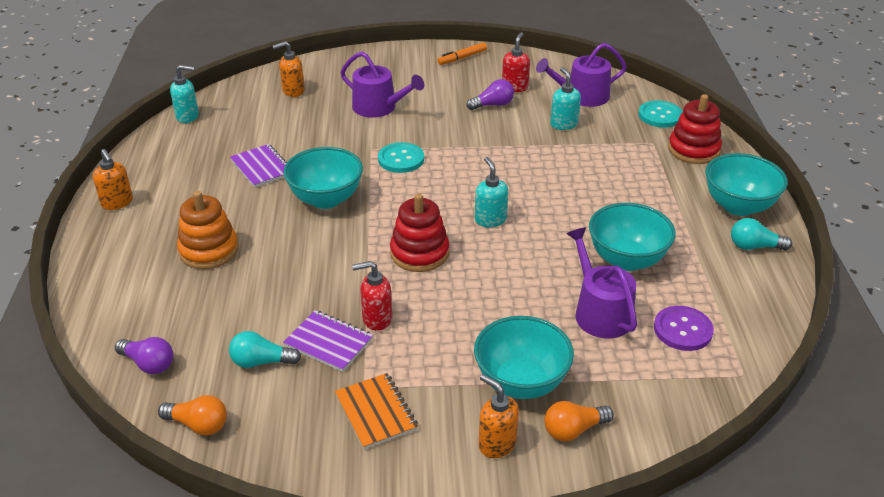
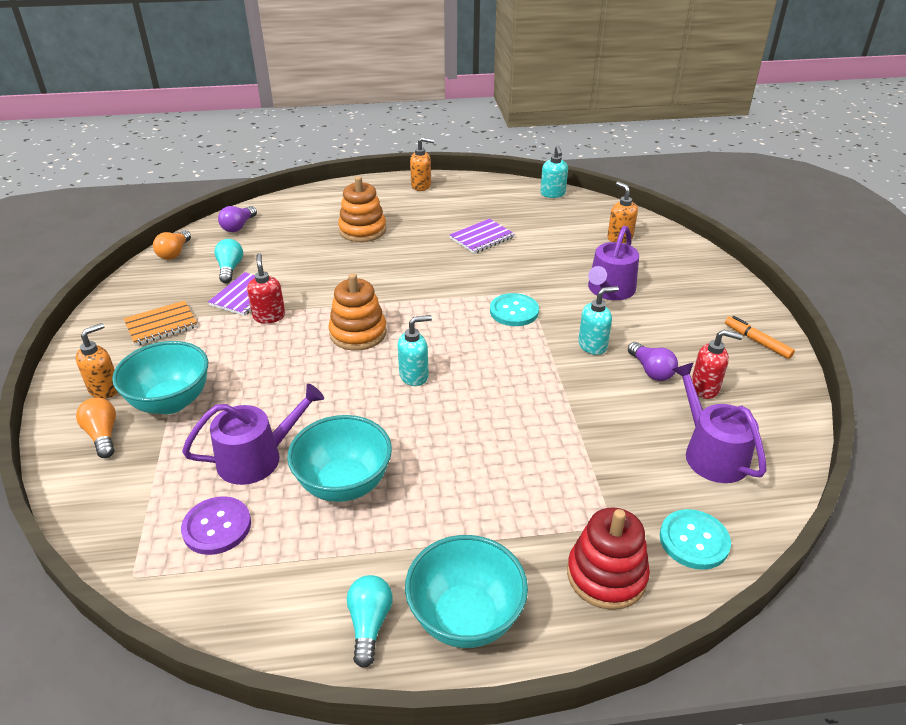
camera: 85 degrees right, 0 degrees up
(117, 203) = (421, 186): orange soap dispenser -> orange soap dispenser turned 135 degrees counterclockwise
(326, 199) = (438, 275): turquoise bowl -> none
(419, 253) = (358, 333): red stacking toy -> orange stacking toy
(563, 124) = (628, 433): turquoise soap dispenser -> turquoise soap dispenser (593, 345)

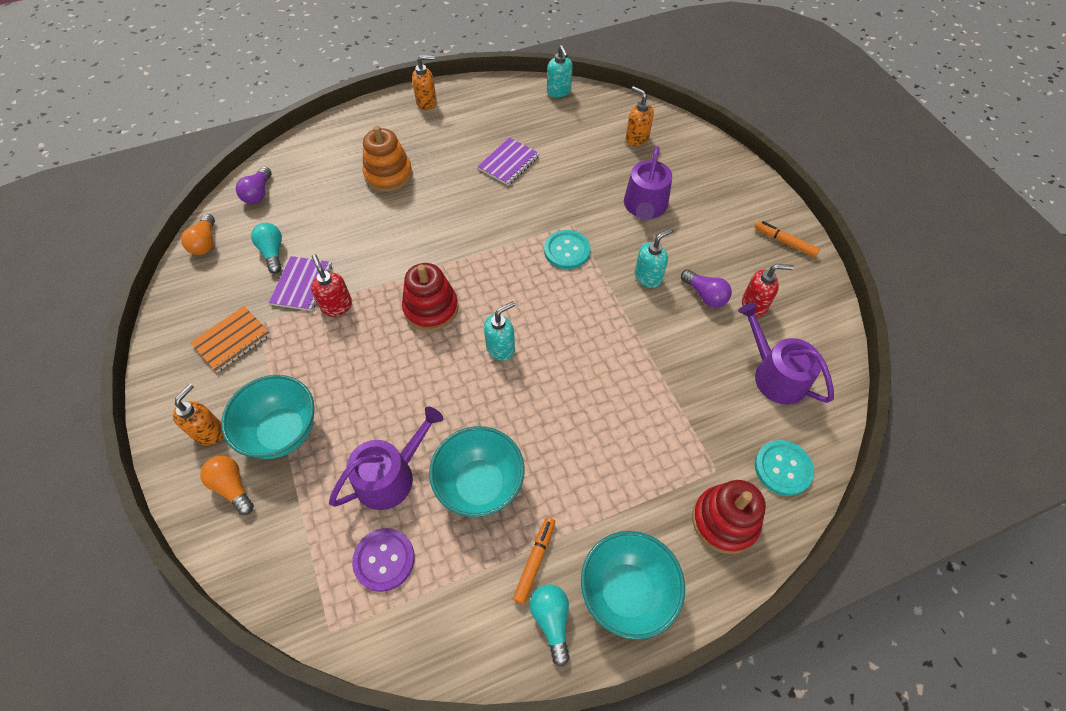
camera: 15 degrees left, 20 degrees up
(358, 333) = (431, 308): orange stacking toy -> red stacking toy
(374, 564) = (535, 561): none -> orange marker

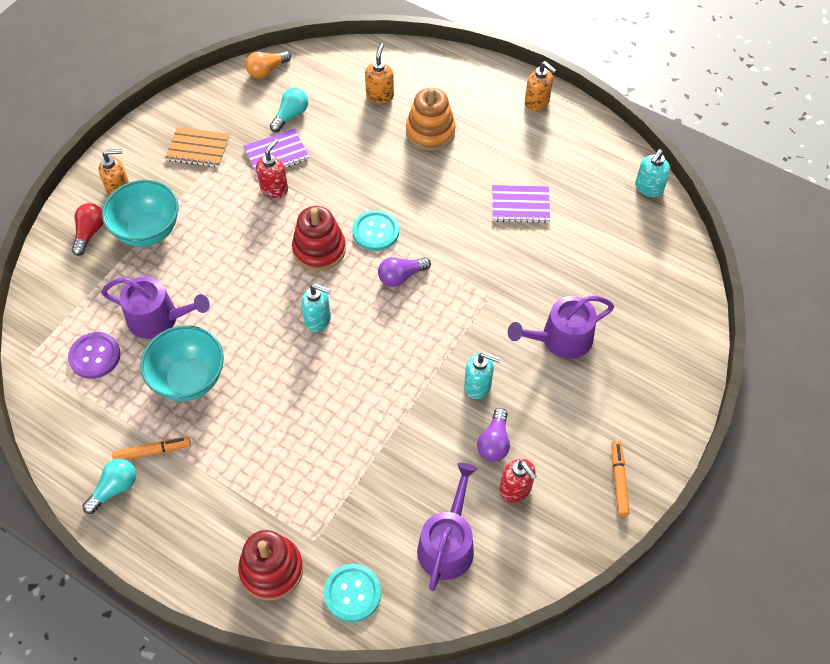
camera: 55 degrees right, 0 degrees up
(232, 487) = (90, 233): orange light bulb -> red light bulb
(258, 193) = (338, 66): purple light bulb -> purple light bulb (401, 276)
(567, 251) = (456, 307): turquoise button -> turquoise button (375, 231)
(626, 592) = (166, 527): turquoise bowl -> none
(636, 138) = (645, 285): orange soap dispenser -> orange soap dispenser (380, 95)

